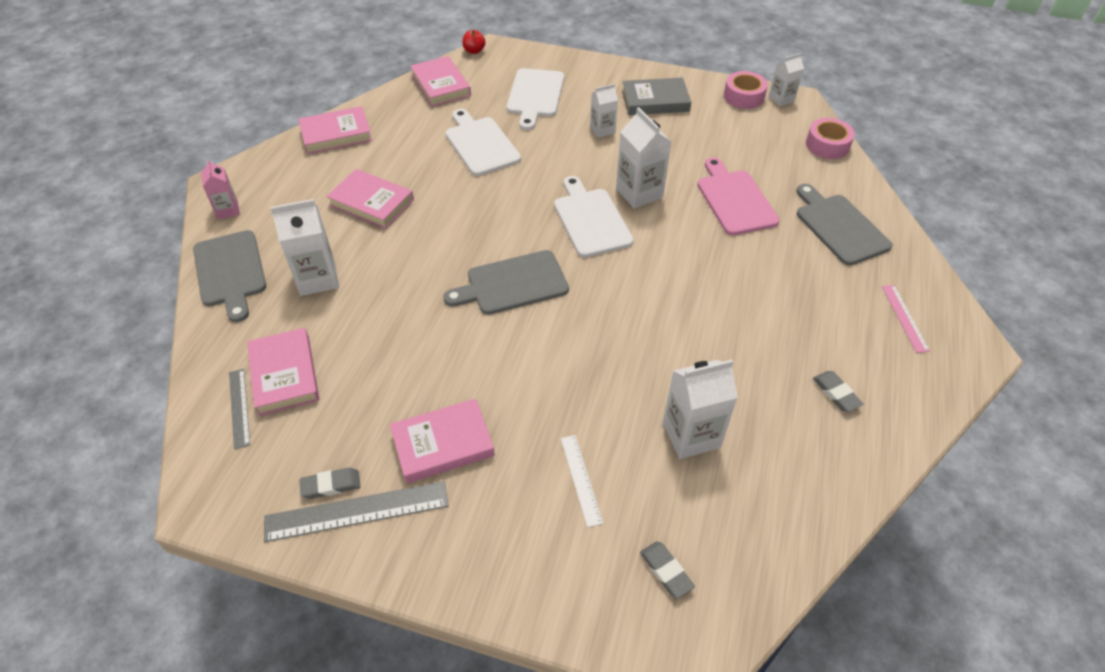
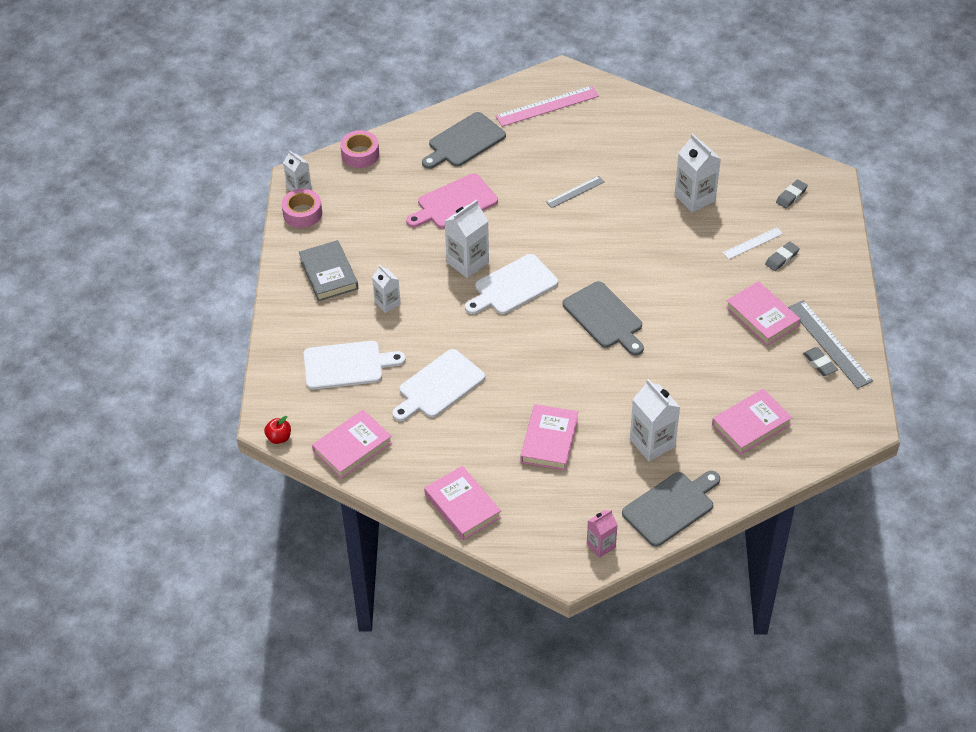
camera: 105 degrees left, 0 degrees up
(239, 407) = (790, 439): grey ruler -> grey ruler (575, 192)
(836, 393) = (629, 135): grey eraser -> grey eraser (781, 258)
(904, 318) = (547, 106): pink ruler -> pink ruler, size x1.72

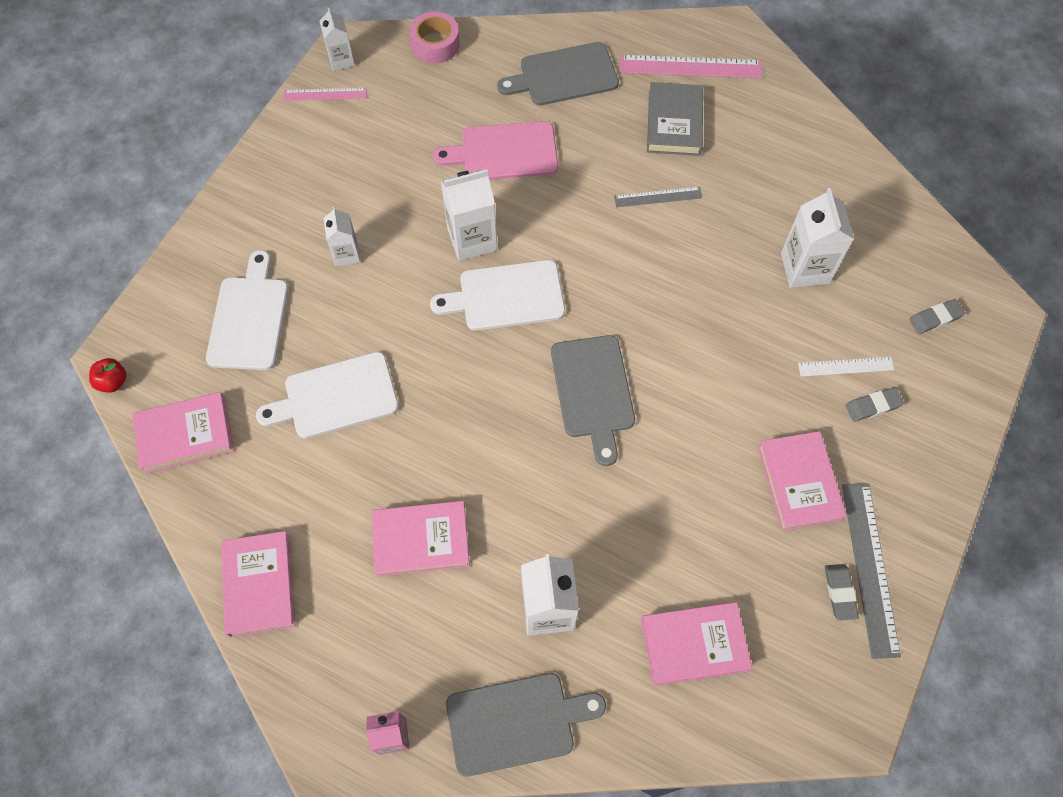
camera: 25 degrees right, 15 degrees up
(302, 213) = (325, 94): pink tape -> pink ruler
(328, 274) = (304, 185): grey book -> grey book (674, 123)
(347, 365) = (249, 318): white cutting board -> white cutting board turned 105 degrees counterclockwise
(549, 440) = (421, 540): pink book -> pink book turned 45 degrees clockwise

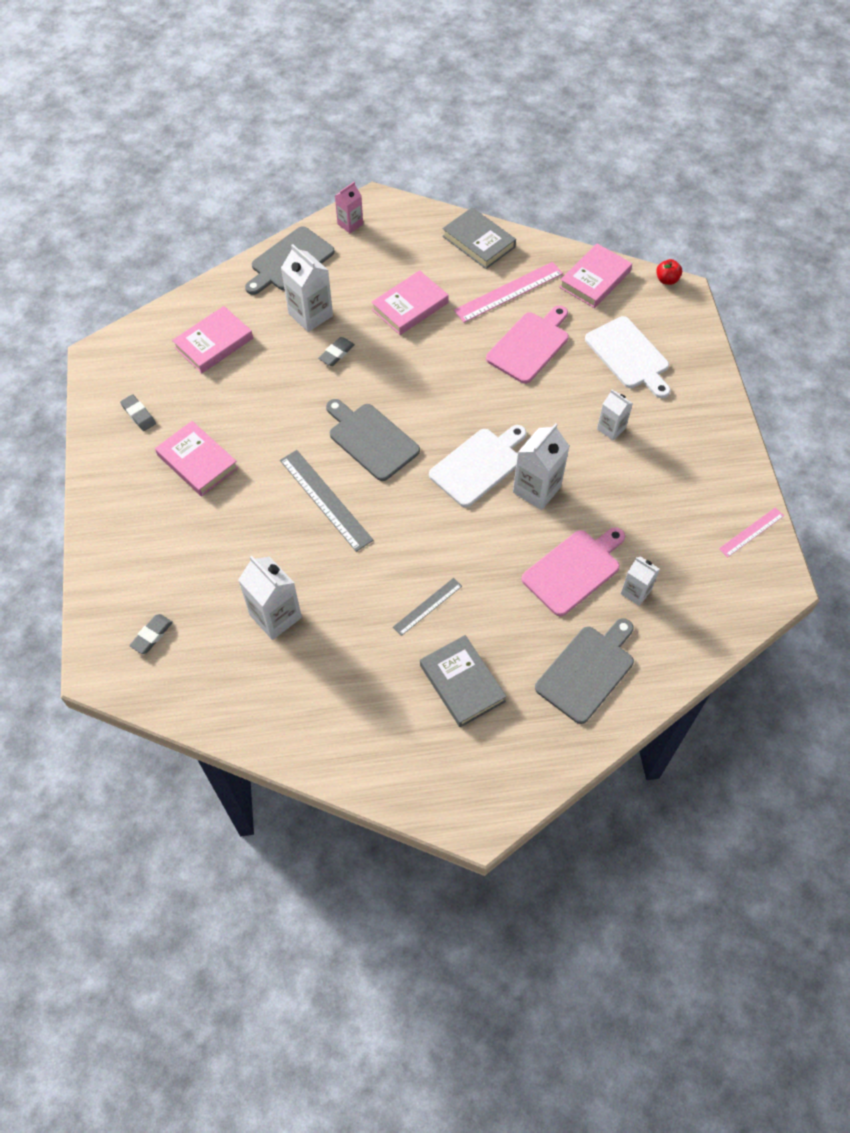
camera: 145 degrees right, 5 degrees down
(260, 585) = (478, 241): pink book -> grey book
(336, 397) = (530, 345): white cutting board -> pink cutting board
(341, 60) = (771, 568): white carton -> white carton (635, 592)
(435, 44) = (716, 631): pink tape -> none
(690, 67) = (488, 752): pink ruler -> pink ruler (508, 292)
(845, 366) = (204, 557): white ruler -> none
(870, 568) = (125, 438): grey ruler -> grey ruler (325, 499)
(873, 406) = (170, 540): grey eraser -> grey eraser (336, 353)

